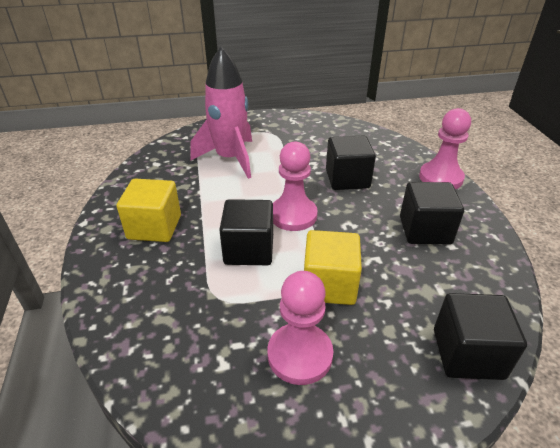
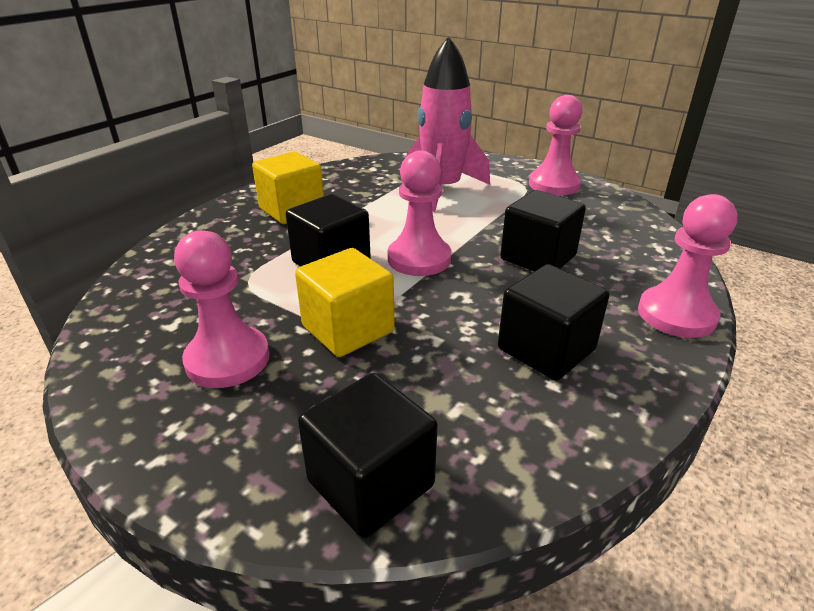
camera: 45 degrees right, 5 degrees down
(286, 125) = (554, 185): none -> pink pawn

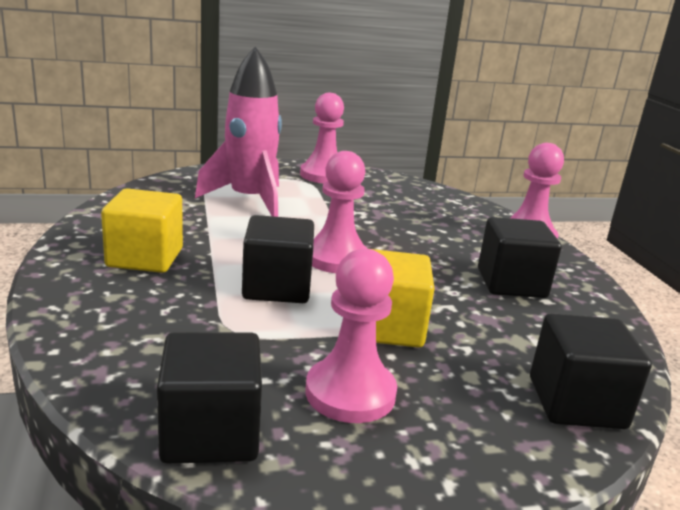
camera: 50 degrees left, 10 degrees down
(538, 257) = (407, 230): black cube -> black cube (210, 433)

